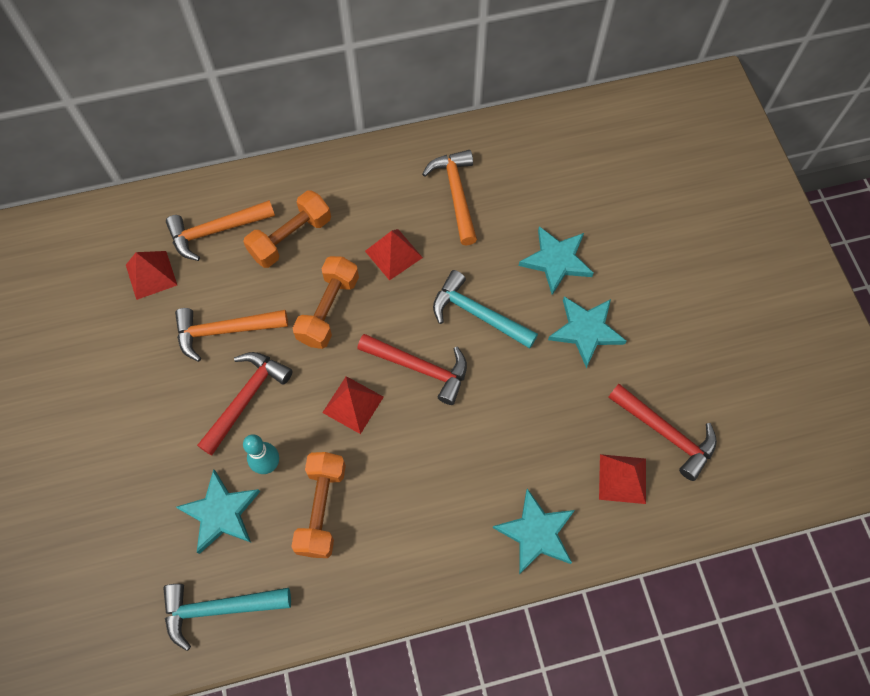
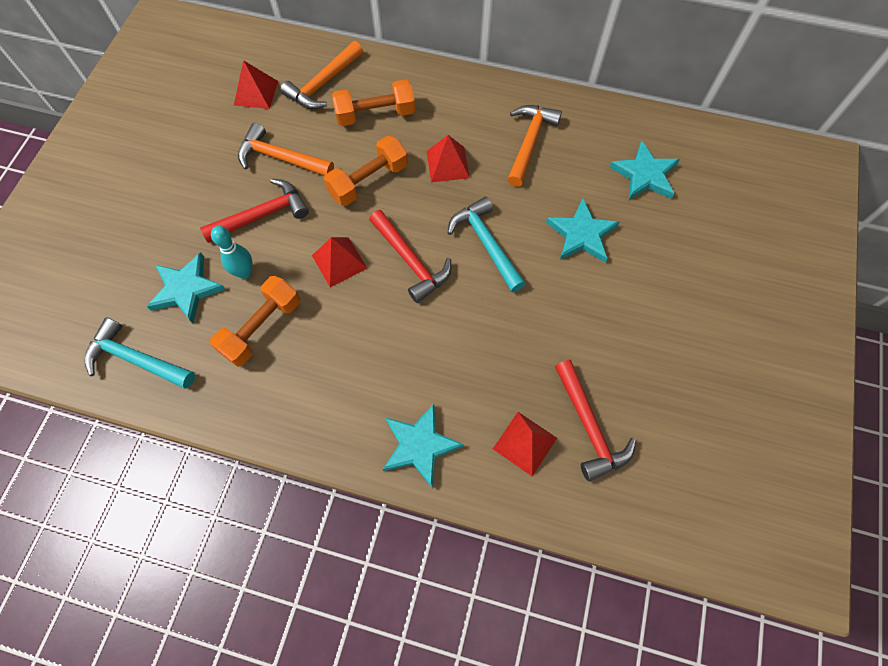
camera: 30 degrees right, 0 degrees up
(216, 231) = (323, 84): orange hammer -> orange hammer turned 60 degrees counterclockwise
(586, 330) = (571, 303): turquoise star -> turquoise star (645, 175)

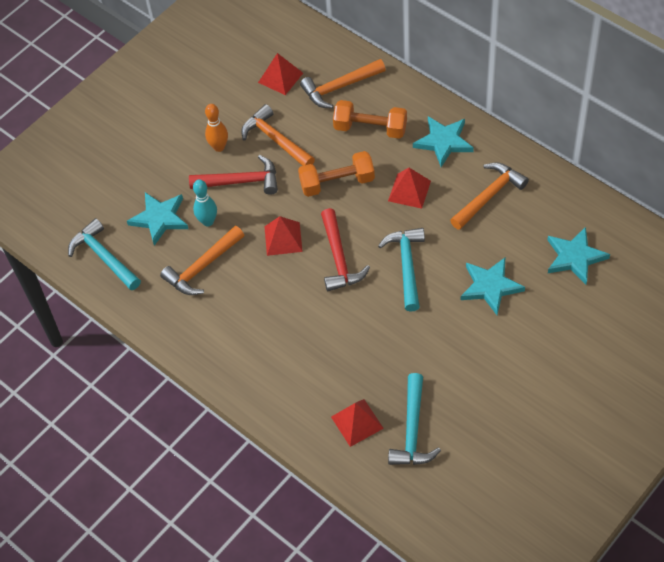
camera: 30 degrees right, 10 degrees down
(221, 186) = (219, 147): none -> orange bowling pin
(262, 328) = (202, 267): orange dumbbell -> orange hammer
(419, 445) = (278, 393): turquoise star -> turquoise star (443, 142)
(589, 426) = (412, 430): red hammer -> turquoise hammer

